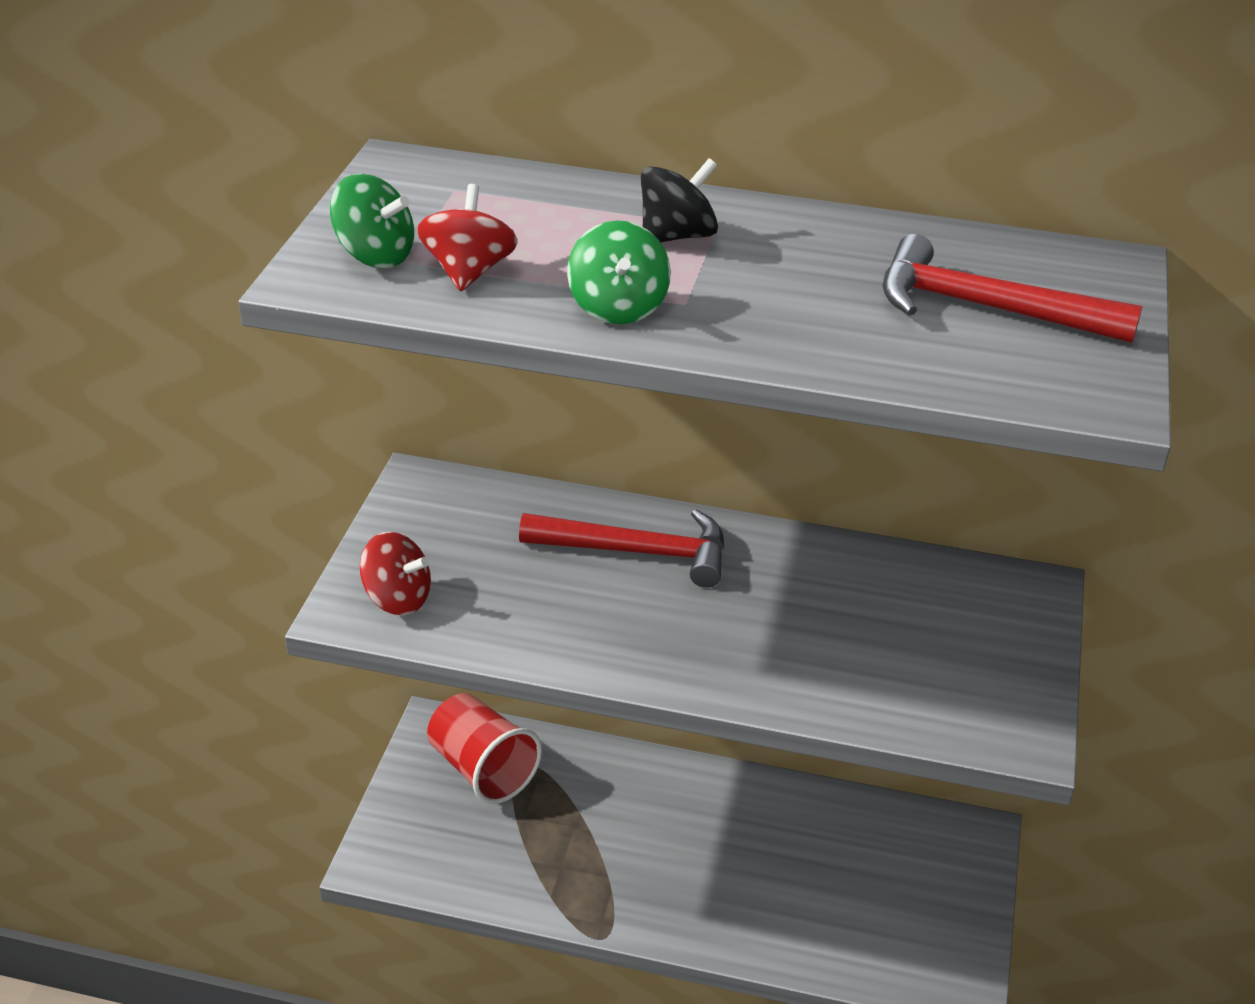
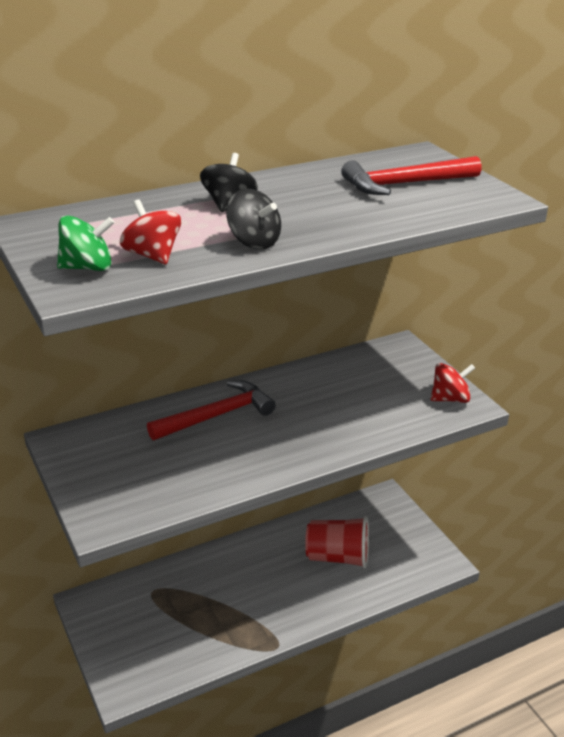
camera: 40 degrees left, 5 degrees down
(397, 599) = (120, 501): red spinning top -> red spinning top (450, 399)
(482, 769) = (133, 607): red cup -> red cup (338, 557)
(618, 307) = (254, 242): green spinning top -> black spinning top

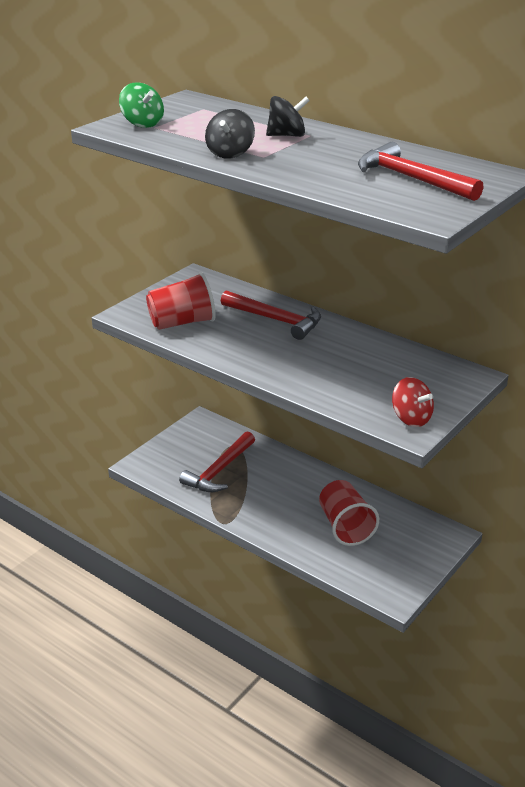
camera: 65 degrees right, 0 degrees up
(152, 255) = (177, 134): red spinning top -> none
(164, 482) = (182, 322): none -> red cup
(188, 619) = (219, 471): none -> red hammer

